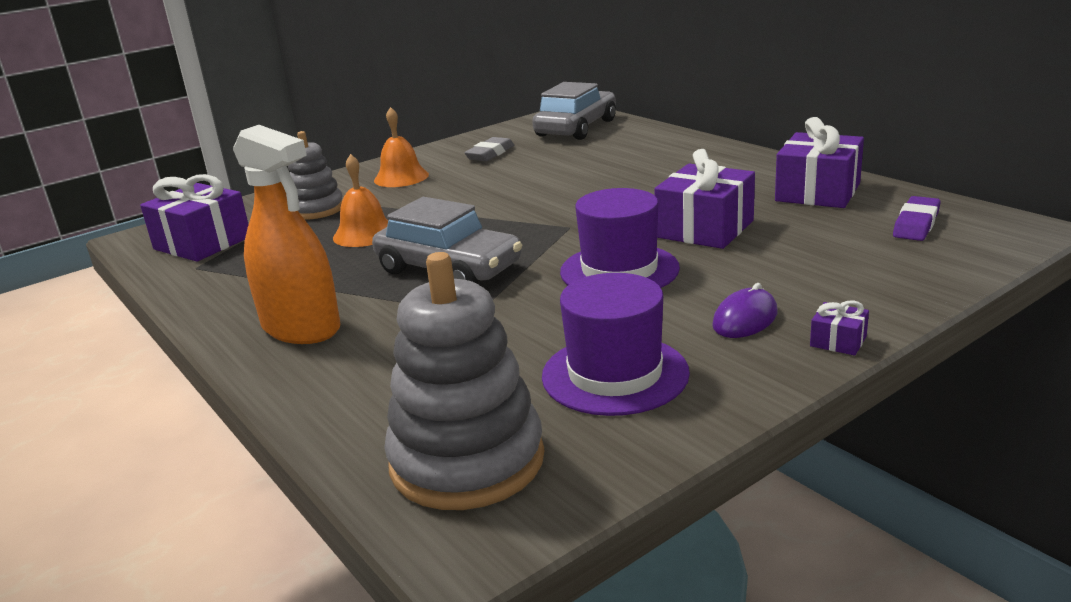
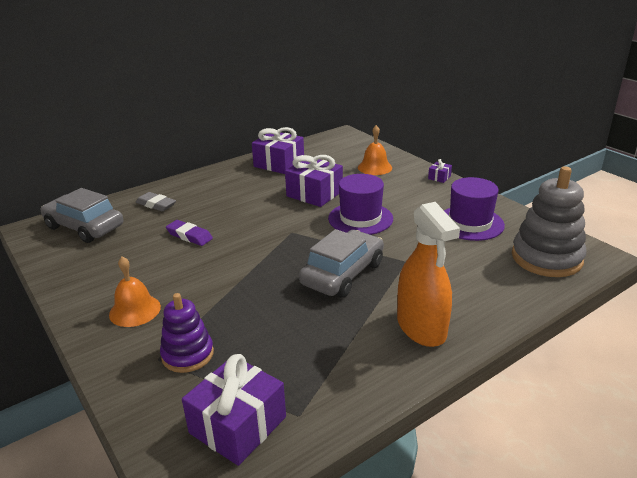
camera: 90 degrees left, 5 degrees up
(301, 327) = (421, 327): orange spray bottle -> orange spray bottle turned 120 degrees clockwise
(316, 209) = (187, 354): grey stacking toy -> purple stacking toy
(365, 234) = (263, 317): orange bell -> orange bell (375, 167)
(490, 154) = (112, 265): grey eraser -> grey eraser (156, 205)
(745, 319) = (419, 192): purple mouse -> none
(916, 224) = (330, 150): purple eraser -> purple eraser (189, 236)

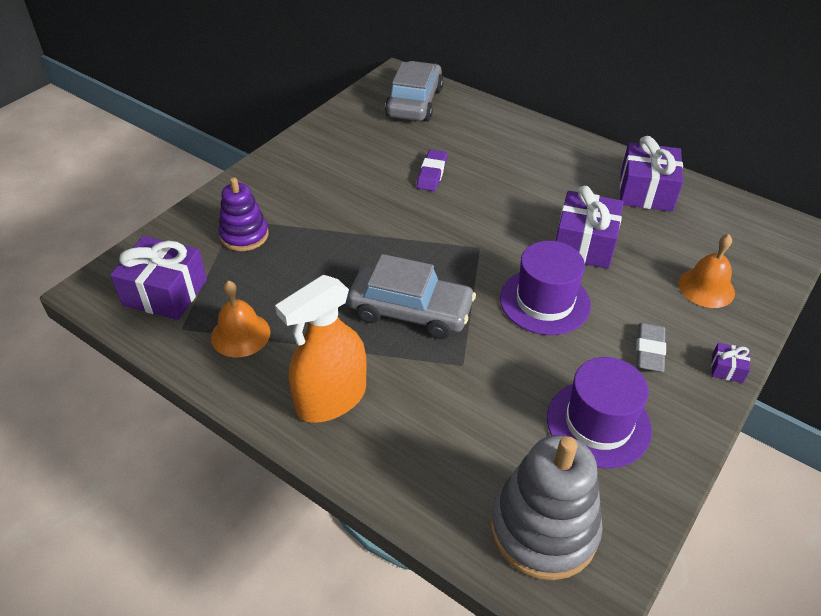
camera: 70 degrees right, 15 degrees up
(135, 310) = (295, 183): orange bell -> orange bell (240, 334)
(156, 205) = (481, 130): grey eraser -> grey eraser (649, 350)

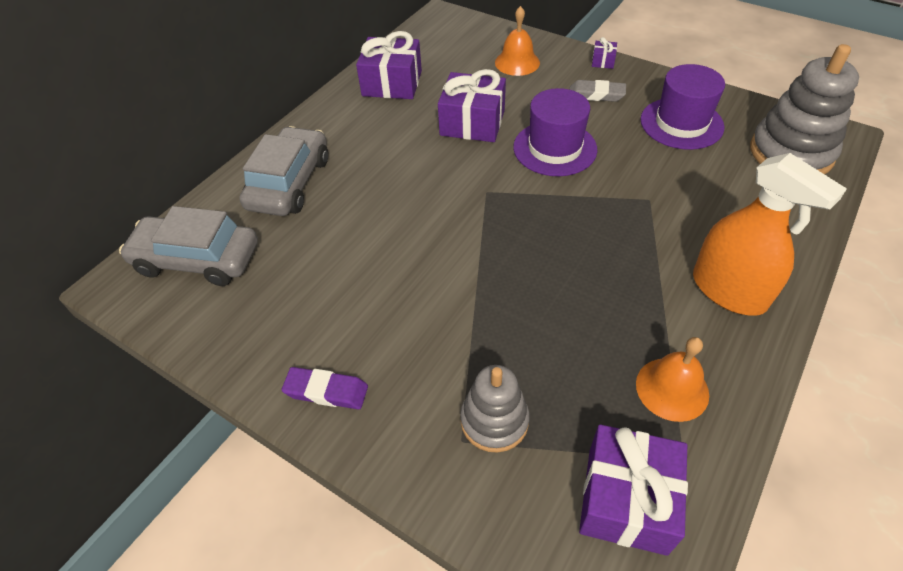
camera: 90 degrees left, 5 degrees up
(244, 235) = (494, 421): purple stacking toy -> grey stacking toy
(410, 311) = (592, 239): grey car -> grey car (289, 183)
(432, 173) = (359, 234): purple eraser -> purple eraser (326, 391)

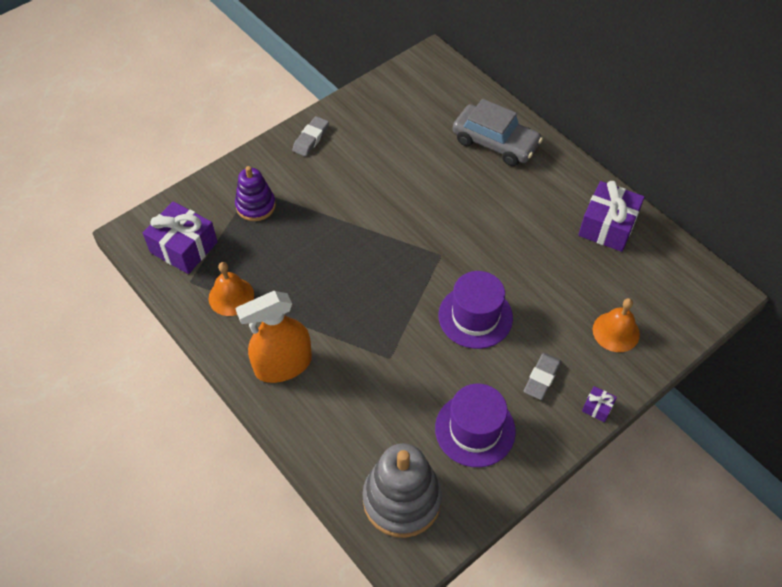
camera: 105 degrees right, 5 degrees up
(197, 259) = (437, 91): grey car -> none
(326, 391) = (311, 139): purple eraser -> grey eraser
(472, 123) = (530, 269): purple gift -> none
(494, 421) = (256, 206): grey stacking toy -> purple stacking toy

